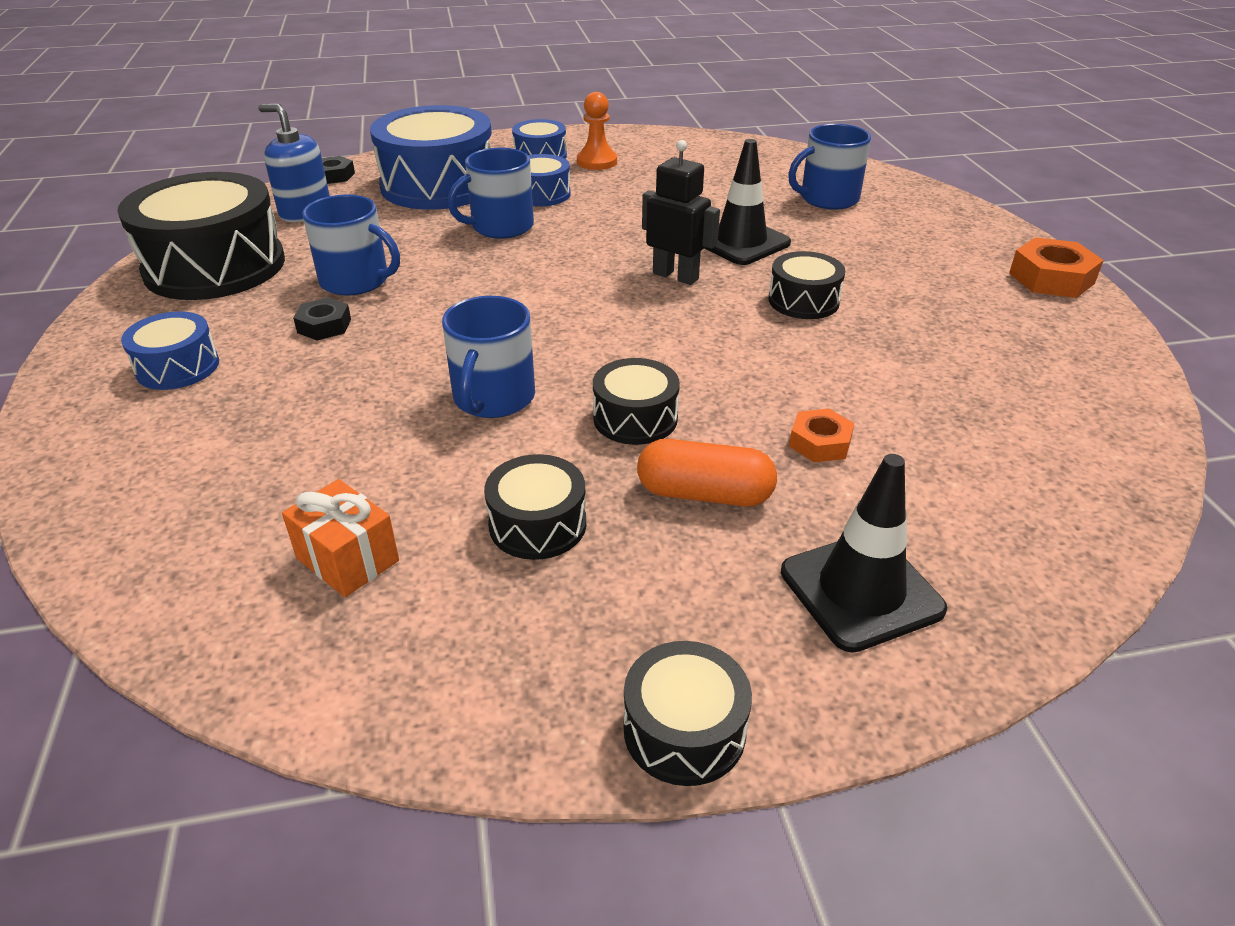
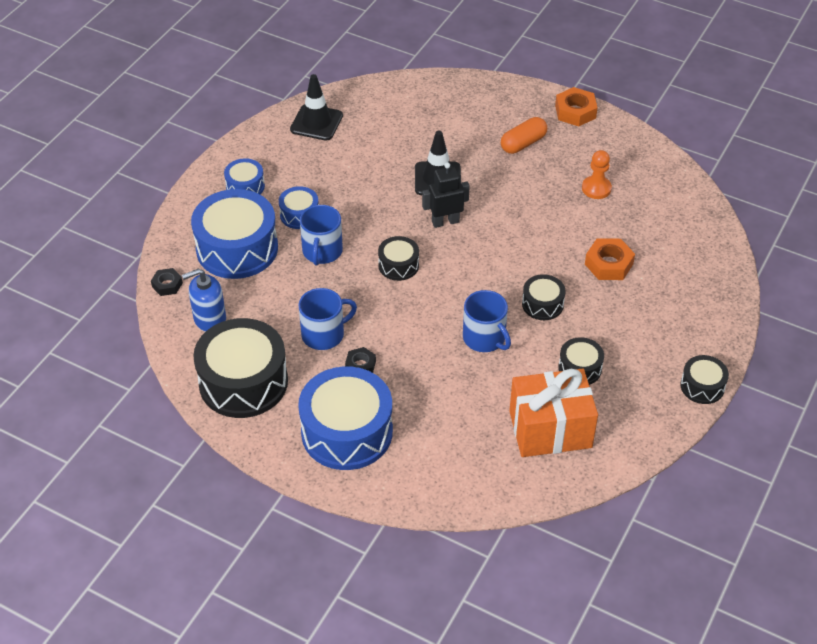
camera: 50 degrees left, 10 degrees up
(178, 367) = (347, 432): blue drum -> blue drum, size x2.03
(347, 559) = (550, 429): orange gift -> orange gift, size x1.99
(597, 162) = (282, 169): orange pawn -> orange pawn (596, 188)
(704, 494) = (606, 314): orange capsule -> orange capsule (523, 143)
(803, 301) = (511, 197): black drum -> black drum (398, 265)
(820, 443) = (609, 264): orange nut -> orange nut, size x1.61
(828, 199) = (429, 119): blue mug -> none
(861, 590) = (687, 309): black traffic cone -> black traffic cone (316, 123)

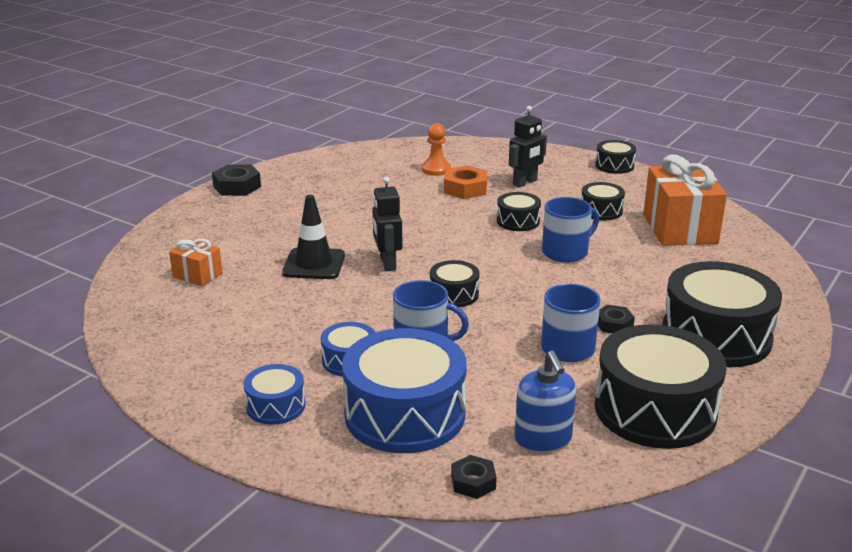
camera: 85 degrees left, 20 degrees down
(316, 123) = (166, 343): black traffic cone -> none
(347, 432) = (716, 336): blue drum -> black drum
(411, 119) = (197, 275): none -> orange gift
(523, 143) = (274, 215): orange capsule -> none
(575, 111) = (237, 186): orange nut -> black nut
(596, 188) = (358, 186): orange pawn -> orange pawn (436, 169)
(635, 309) = (525, 183): none -> black robot

